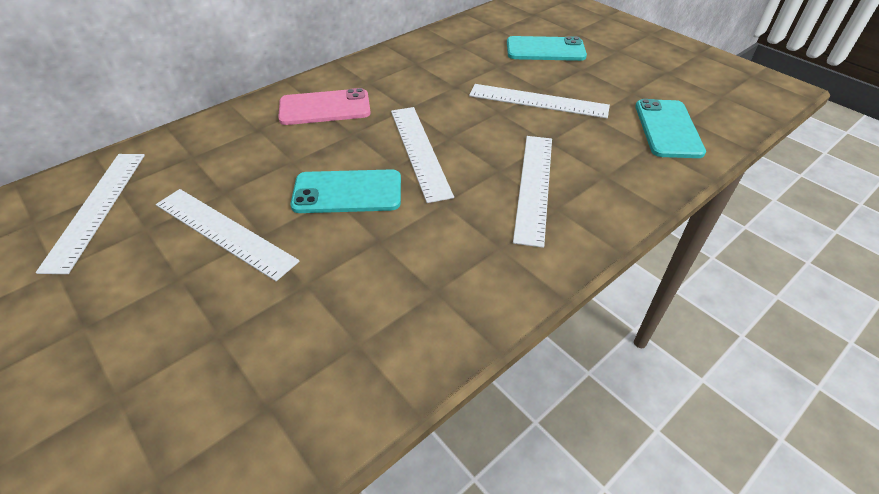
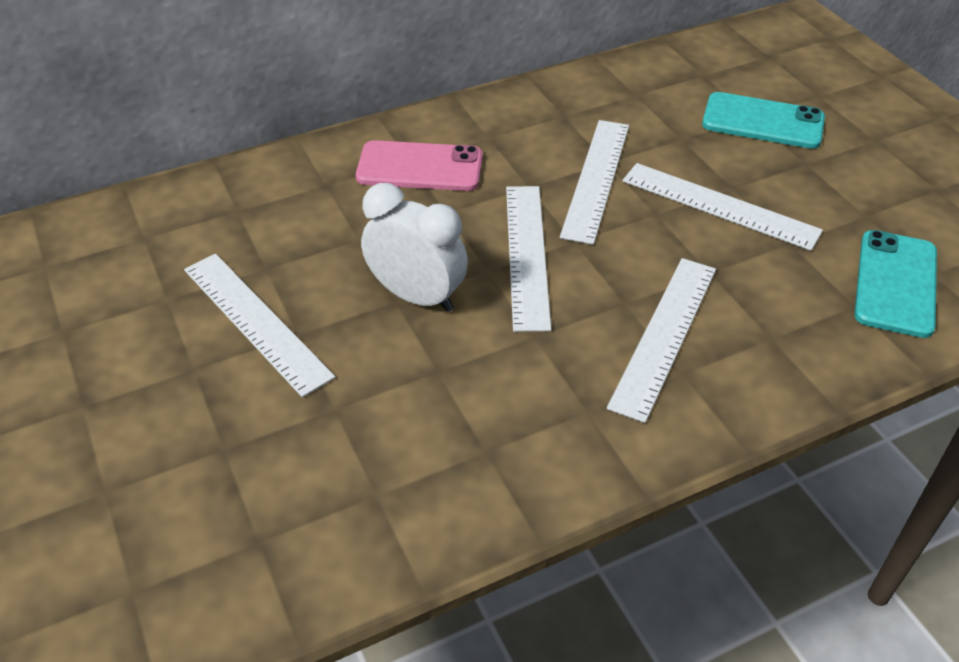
camera: 15 degrees right, 0 degrees up
(96, 208) = (117, 261): white ruler -> white ruler (596, 179)
(347, 192) = (417, 296): turquoise phone -> white clock

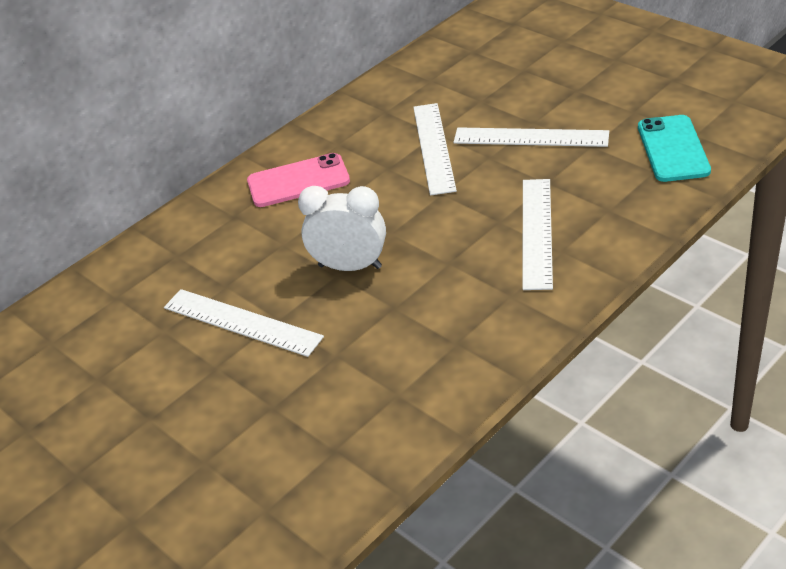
camera: 15 degrees left, 5 degrees down
(527, 254) = (413, 213): white ruler -> none
(763, 122) = (532, 71): turquoise phone -> none

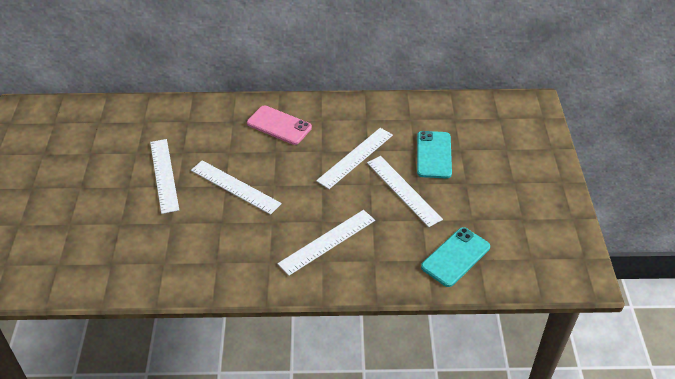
camera: 40 degrees right, 5 degrees up
(350, 266) = (235, 187): white clock -> white ruler
(506, 91) = (434, 155): none -> turquoise phone

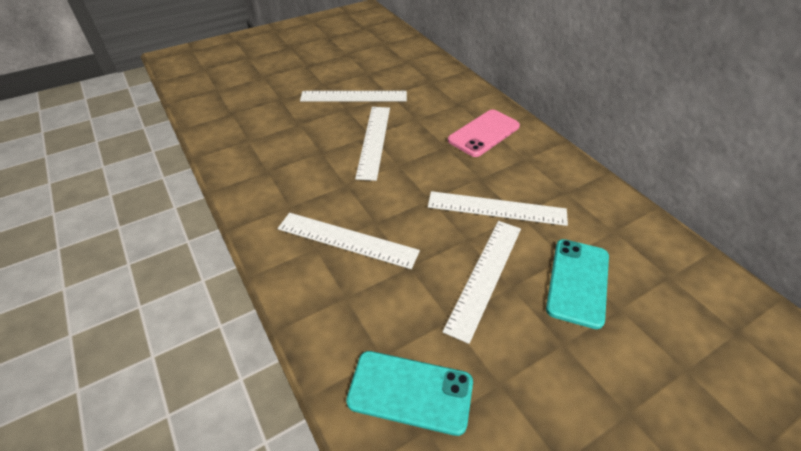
camera: 60 degrees right, 0 degrees up
(164, 175) = (354, 96): white ruler -> white ruler turned 45 degrees clockwise
(279, 125) = (483, 133): pink phone -> pink phone turned 45 degrees clockwise
(434, 155) = (578, 282): turquoise phone -> turquoise phone turned 45 degrees counterclockwise

